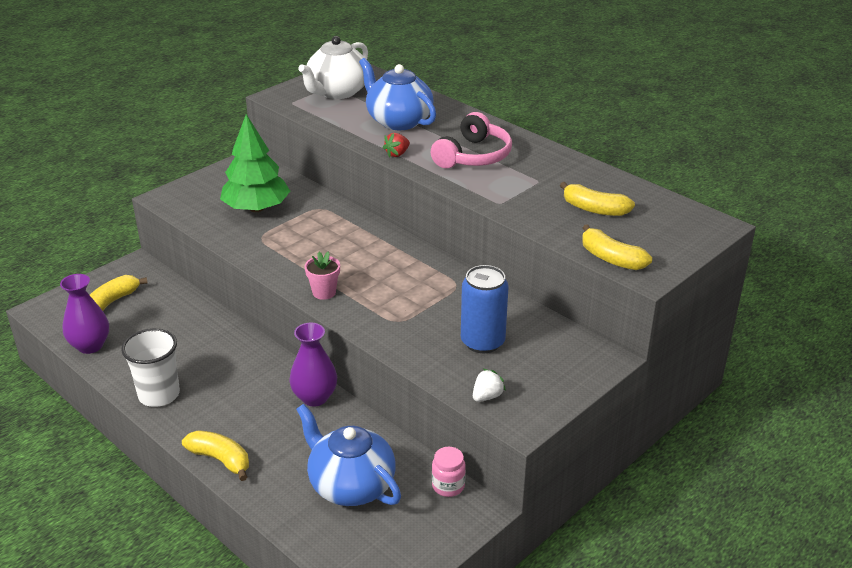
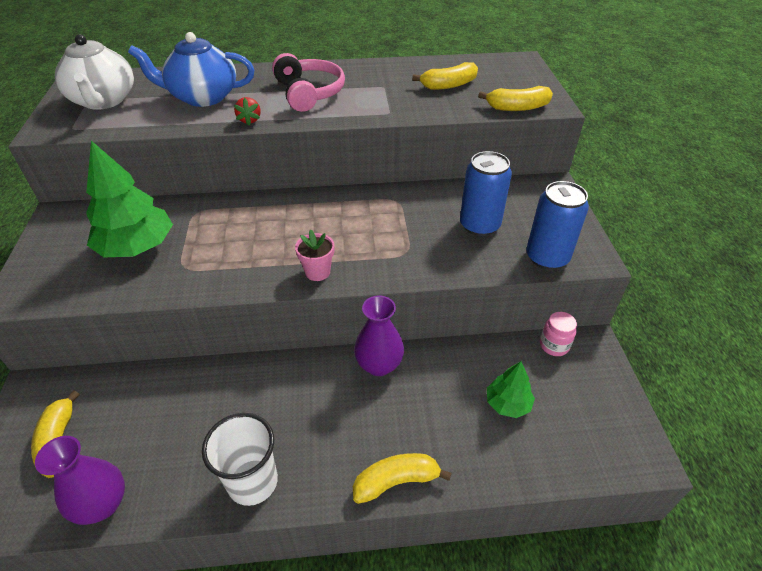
camera: 50 degrees left, 10 degrees up
(350, 485) = (507, 403): blue teapot -> green tree
(487, 396) = (547, 257): white strawberry -> blue can

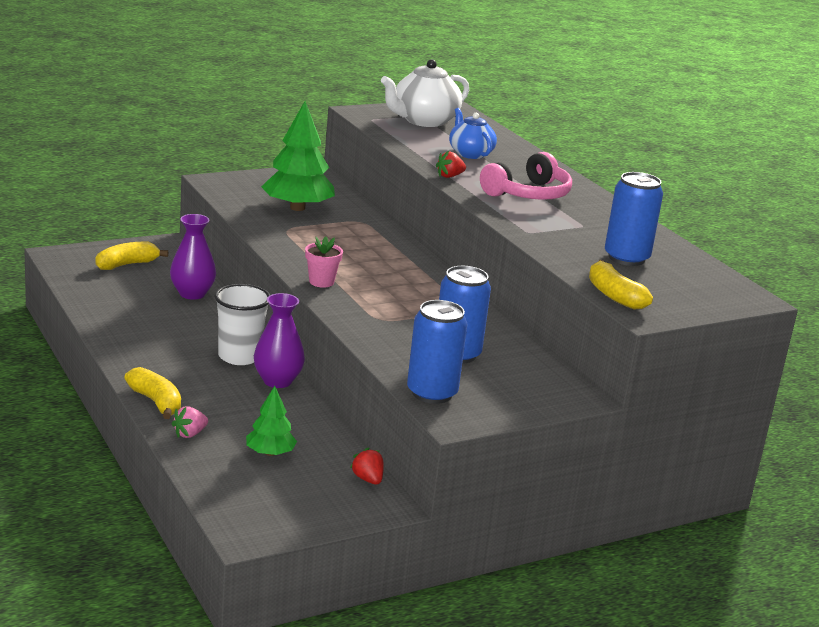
camera: 65 degrees right, 20 degrees down
(102, 504) = (86, 291): purple vase -> purple vase (192, 294)
(203, 97) = (470, 153): blue teapot -> blue teapot, size x0.65
(252, 482) = (128, 341): white cup -> white cup (239, 356)
(449, 85) = (626, 258): yellow banana -> blue can
(466, 463) = (189, 434): none -> pink strawberry
(554, 345) = (368, 479): pink jar -> red strawberry

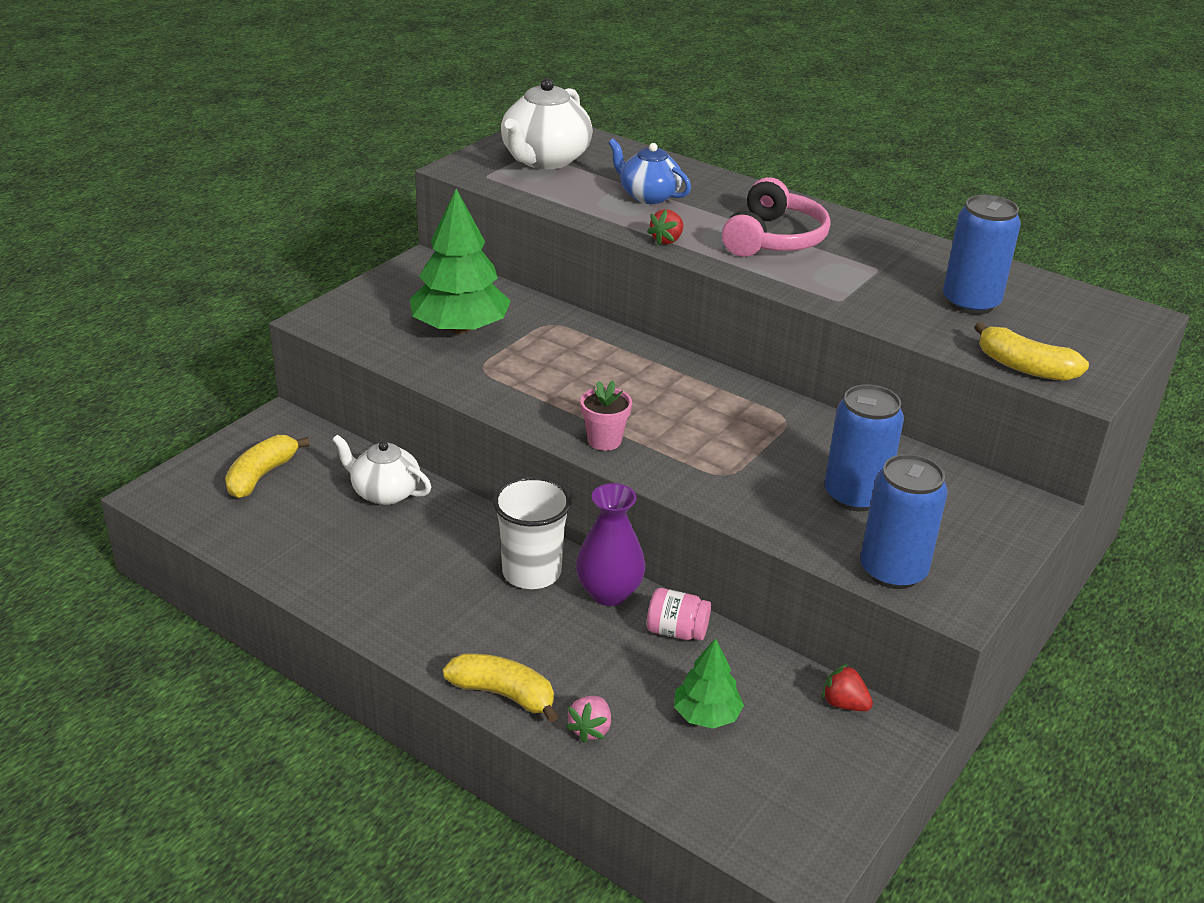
camera: 25 degrees left, 10 degrees up
(192, 294) = (385, 492): purple vase -> white teapot
(299, 411) = (676, 631): none -> pink jar

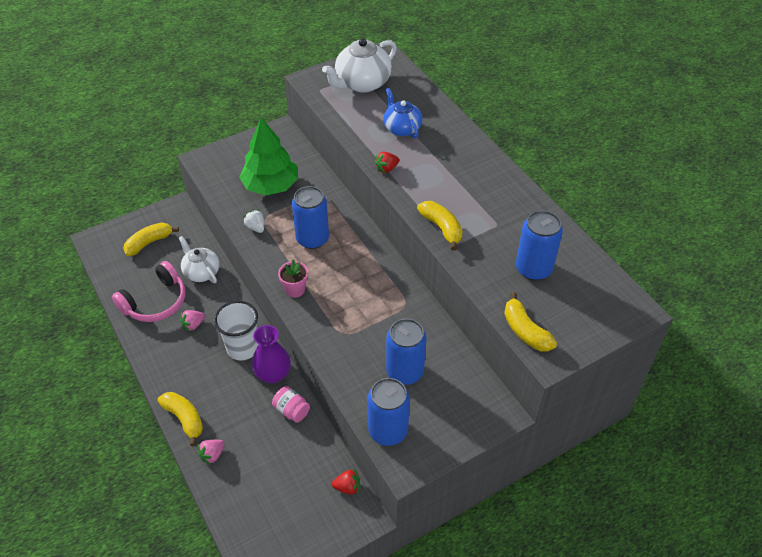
camera: 25 degrees right, 15 degrees up
(423, 564) = (193, 325): none -> pink strawberry
(477, 381) = (256, 227): none -> white strawberry
(580, 376) = (312, 239): none -> blue can
(706, 715) = (273, 467): green tree -> none
(773, 239) = (451, 183): pink headphones -> pink headphones (155, 302)
(806, 286) = (441, 228): none -> yellow banana
(844, 704) = (347, 487): red strawberry -> red strawberry turned 120 degrees clockwise

